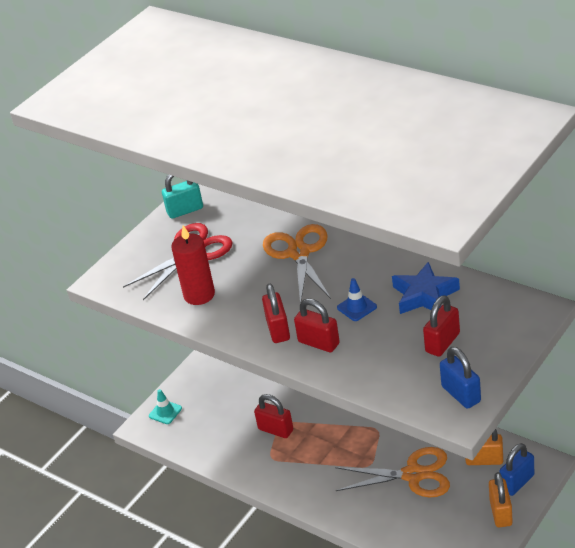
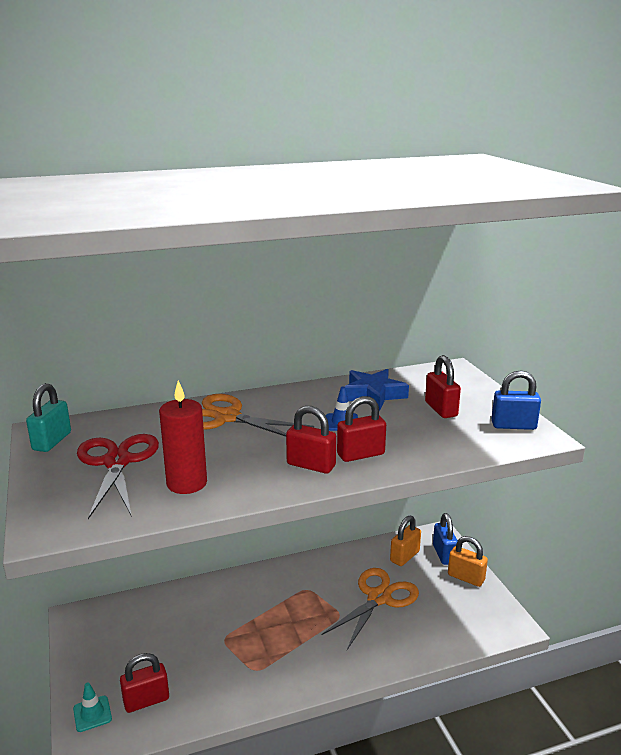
camera: 60 degrees left, 15 degrees down
(275, 430) = (227, 647): red padlock -> red padlock (146, 700)

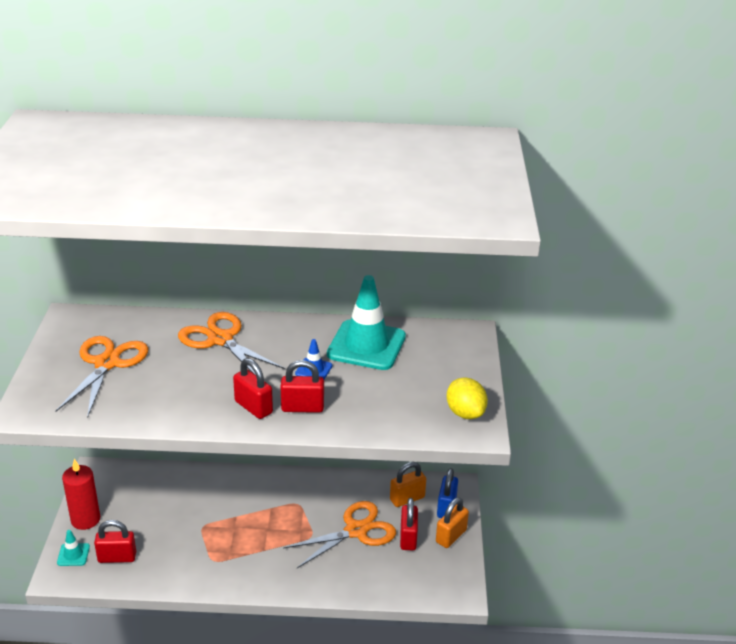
camera: 20 degrees right, 10 degrees up
(52, 441) = (70, 329): turquoise padlock -> none
(117, 462) = (107, 363): red scissors -> orange scissors
(187, 483) = (146, 398): red candle -> red candle (85, 519)
(373, 394) = (366, 345): blue star -> turquoise traffic cone
(441, 409) = (414, 378): red padlock -> red padlock (408, 538)
(466, 577) = (451, 536): orange padlock -> orange padlock turned 75 degrees clockwise
(513, 425) = (465, 413): blue padlock -> yellow lemon

